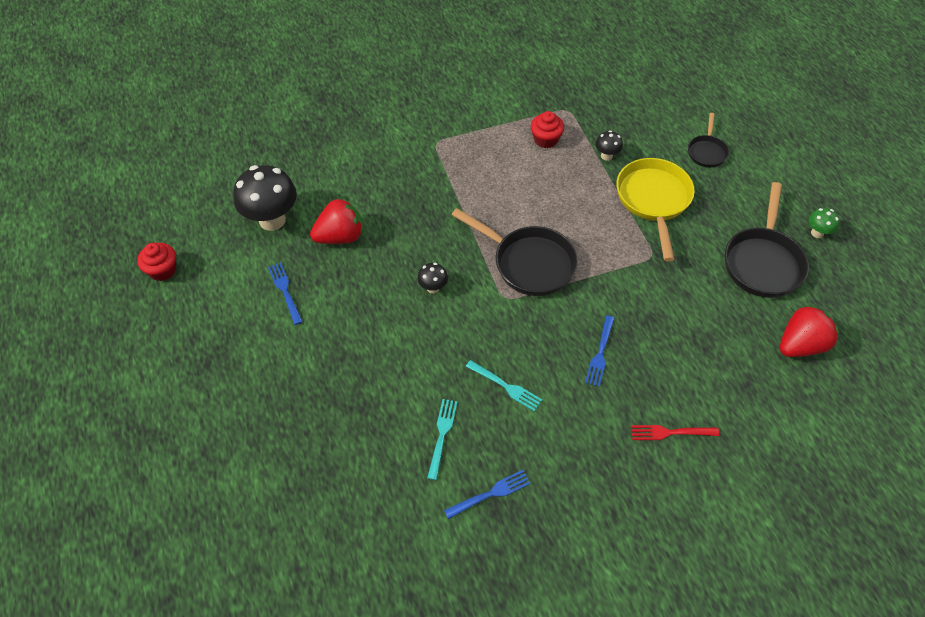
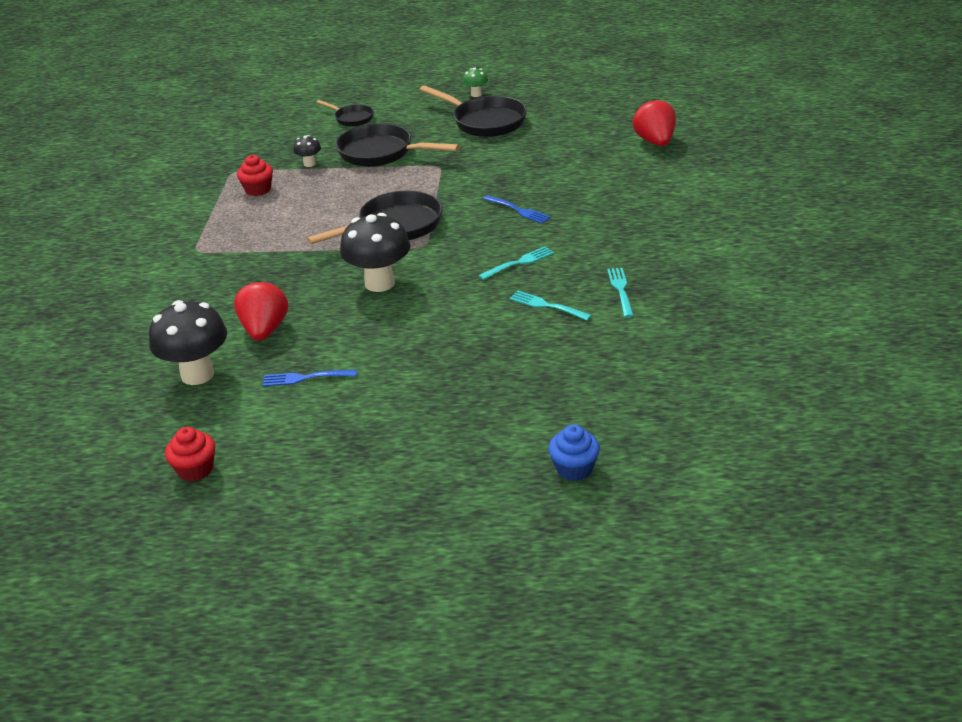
camera: 65 degrees left, 20 degrees down
(208, 536) = (574, 468): none -> blue cupcake
(433, 288) = (379, 283): black mushroom -> black mushroom, size x2.13
(490, 494) = (621, 290): blue fork -> turquoise fork
(653, 201) = (381, 153): yellow pan -> black pan
(670, 432) = (613, 195): red fork -> none
(800, 345) = (572, 125): red strawberry -> red strawberry (655, 142)

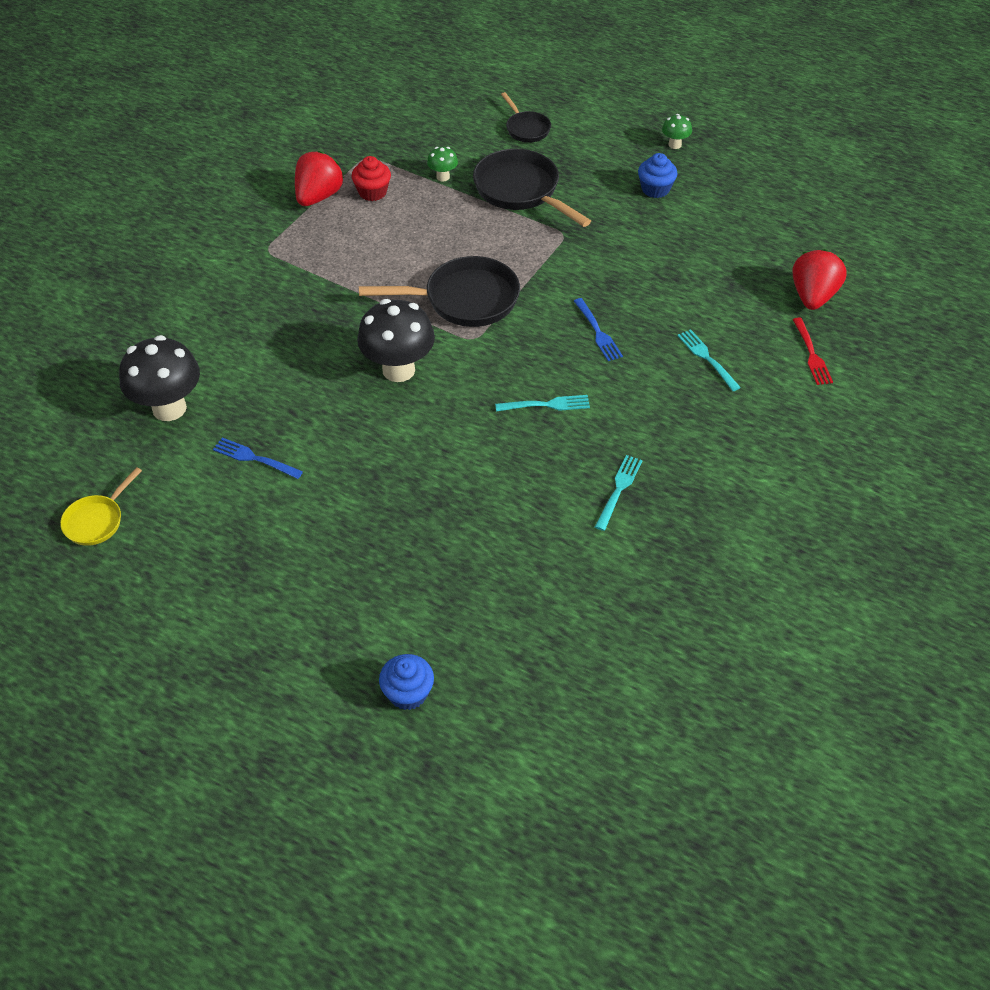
camera: 25 degrees right, 15 degrees up
(195, 469) = (97, 520): red cupcake -> yellow pan
(265, 330) = (259, 381): red strawberry -> red strawberry (318, 196)
(309, 164) = (443, 177): black mushroom -> green mushroom
(485, 121) = (655, 189): black pan -> blue cupcake
(547, 306) = (532, 475): turquoise fork -> turquoise fork (707, 358)
(685, 171) = (811, 354): none -> red fork

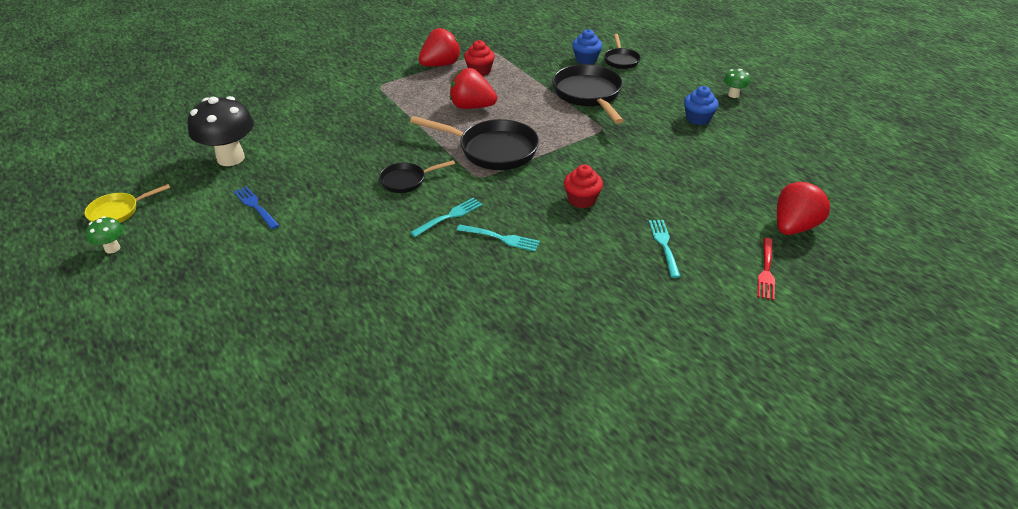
camera: 25 degrees right, 10 degrees down
(398, 370) = (406, 181): black mushroom -> black pan
(400, 248) = (472, 107): none -> red strawberry
(408, 693) = (208, 421): blue cupcake -> blue cupcake (586, 59)
(443, 177) = (537, 74): green mushroom -> green mushroom (112, 248)
(598, 332) = (582, 200): blue fork -> red cupcake
(618, 490) = (514, 322): turquoise fork -> turquoise fork (449, 216)

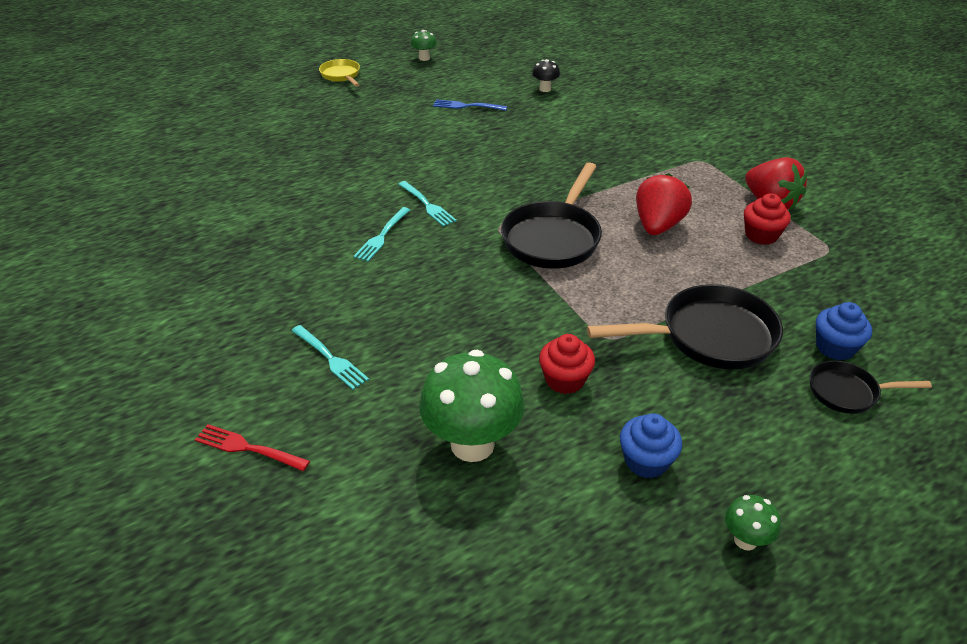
camera: 95 degrees right, 0 degrees up
(118, 212) = (471, 54): yellow pan -> yellow pan (341, 75)
(231, 158) = (545, 89): black mushroom -> black mushroom, size x0.47
(255, 206) = (466, 106): blue fork -> blue fork turned 135 degrees counterclockwise
(406, 181) = (496, 180): black pan -> none
(582, 200) = (438, 300): red cupcake -> red cupcake (565, 380)
(664, 245) = (330, 358): turquoise fork -> turquoise fork turned 45 degrees clockwise
(714, 175) = (472, 444): none -> green mushroom
(794, 227) = (326, 510): red strawberry -> none

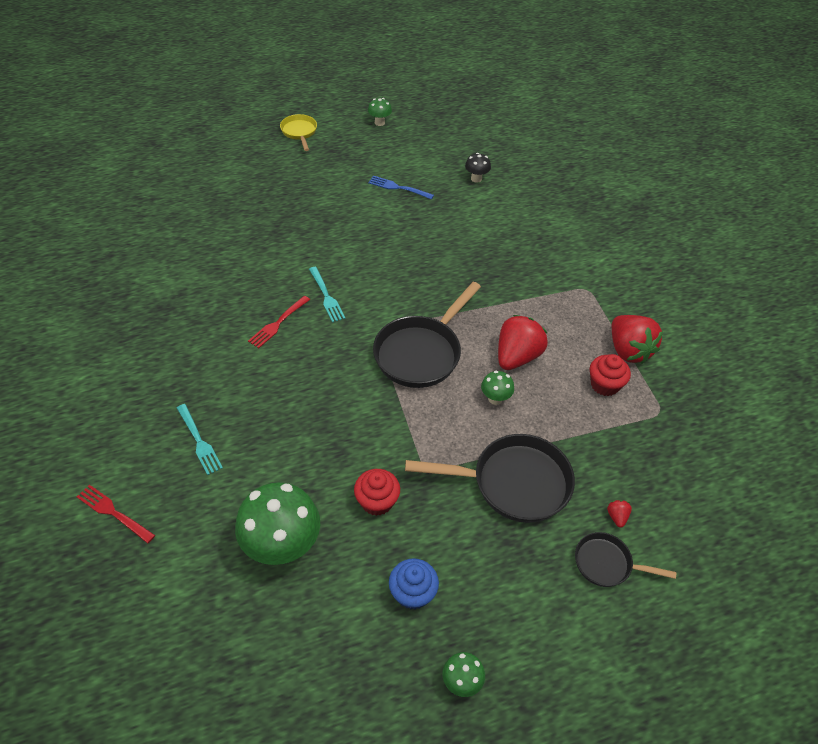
camera: 10 degrees right, 10 degrees up
(382, 236) = (278, 323): turquoise fork -> red fork
(652, 265) = (495, 399): none -> green mushroom
(835, 347) = (617, 517): blue cupcake -> red strawberry

